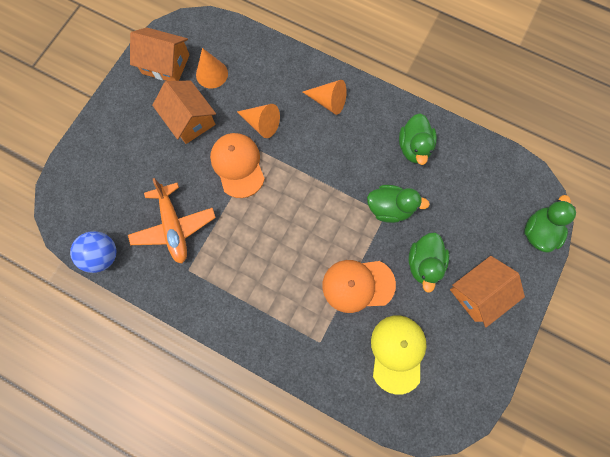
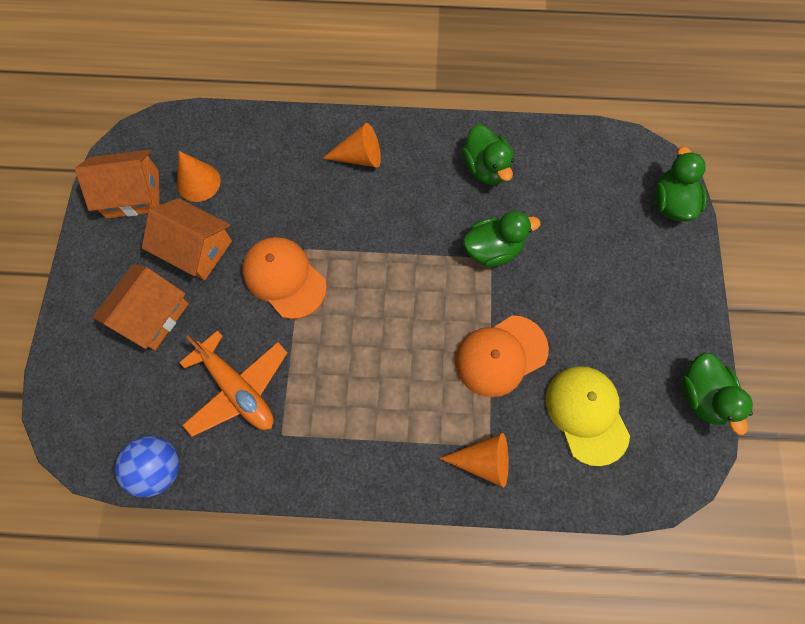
camera: 25 degrees left, 5 degrees down
(261, 124) = (290, 216): orange cone -> orange cone (483, 460)
(423, 263) = (563, 295): green duck -> green duck (701, 395)
(478, 292) = (642, 301): orange house -> orange house (152, 315)

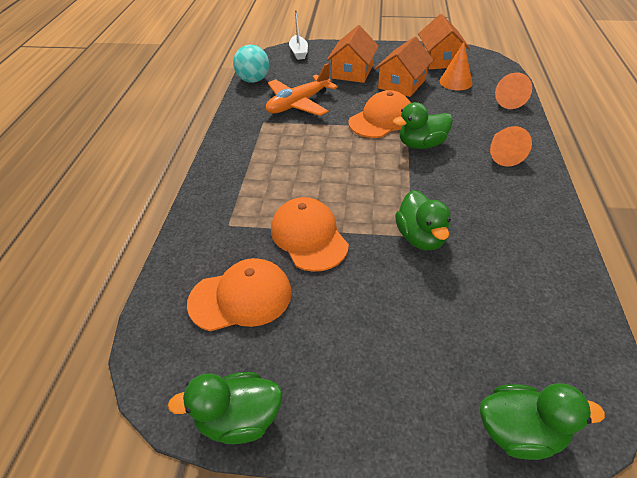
camera: 95 degrees right, 25 degrees down
(72, 402) = (298, 52): none -> white boat
(152, 315) = (352, 72): orange house -> orange house turned 75 degrees clockwise
(159, 468) = (253, 80): blue ball -> turquoise ball
(483, 460) = (217, 220): orange cone -> orange cone (507, 100)
(486, 168) = (517, 237): green duck -> green duck (421, 144)
(586, 414) = (241, 297): yellow cap -> orange cap

